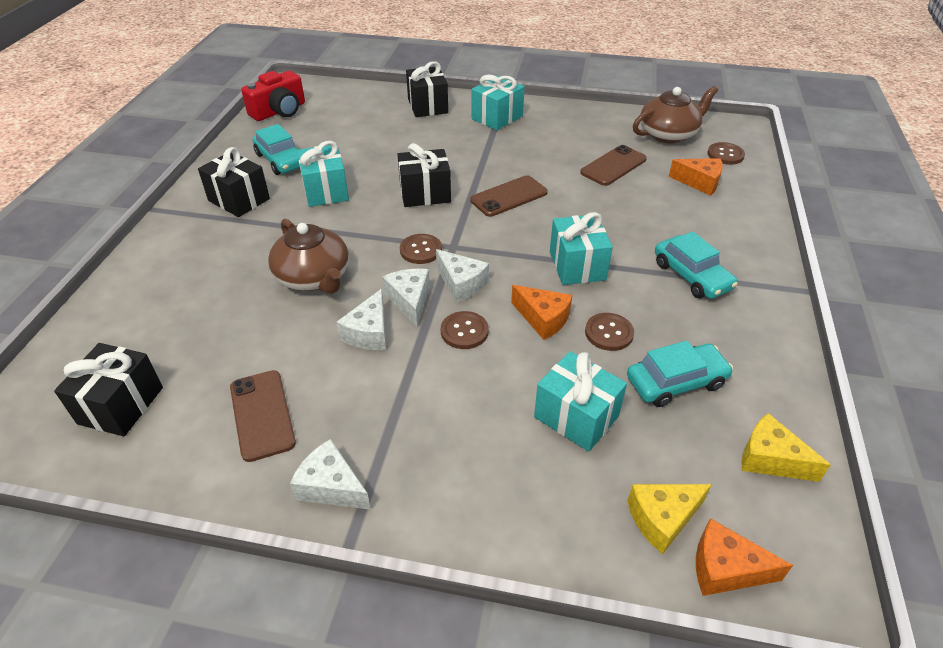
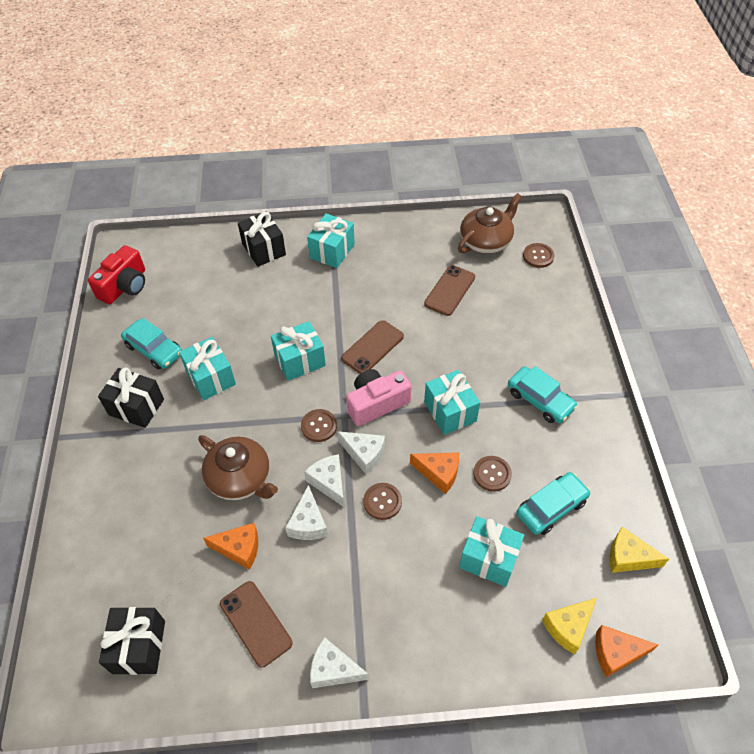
camera: 15 degrees left, 10 degrees up
(425, 193) = (300, 360): black gift -> turquoise gift
(494, 243) = (376, 403): none -> pink camera
(699, 182) = (524, 294): orange cheese -> orange cheese (239, 548)

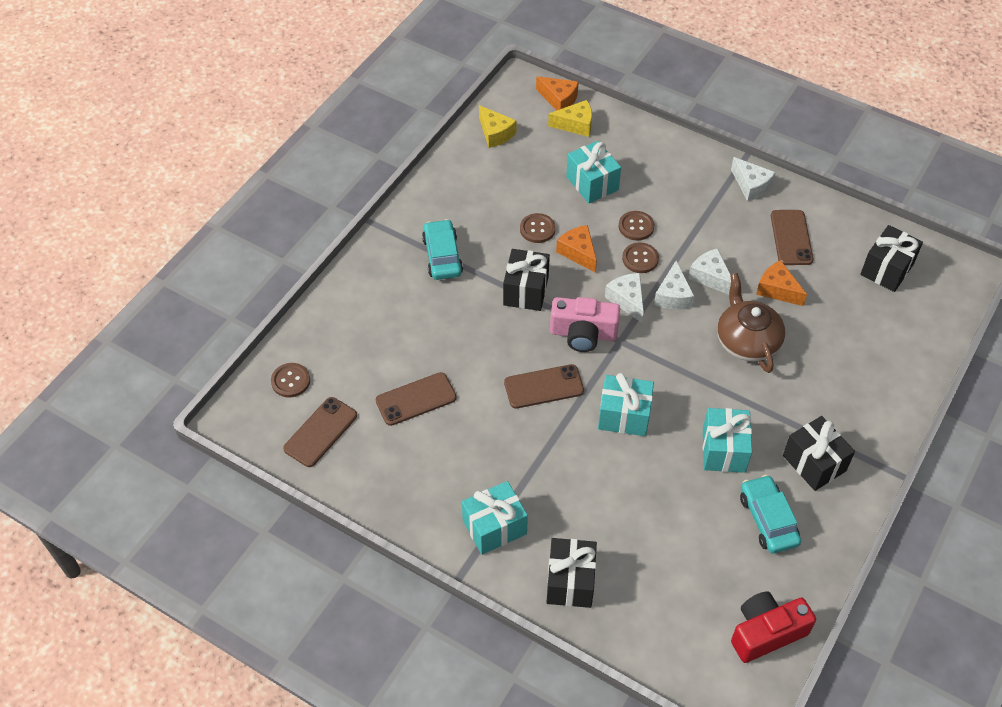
camera: 145 degrees left, 0 degrees up
(308, 523) = (710, 277): white cheese -> white cheese turned 75 degrees counterclockwise
(319, 426) = (649, 344): brown button -> brown button (636, 226)
(450, 411) = (526, 291): turquoise gift -> black gift
(486, 241) = (320, 432): brown teapot -> brown phone
(551, 507) = (516, 186): turquoise car -> none

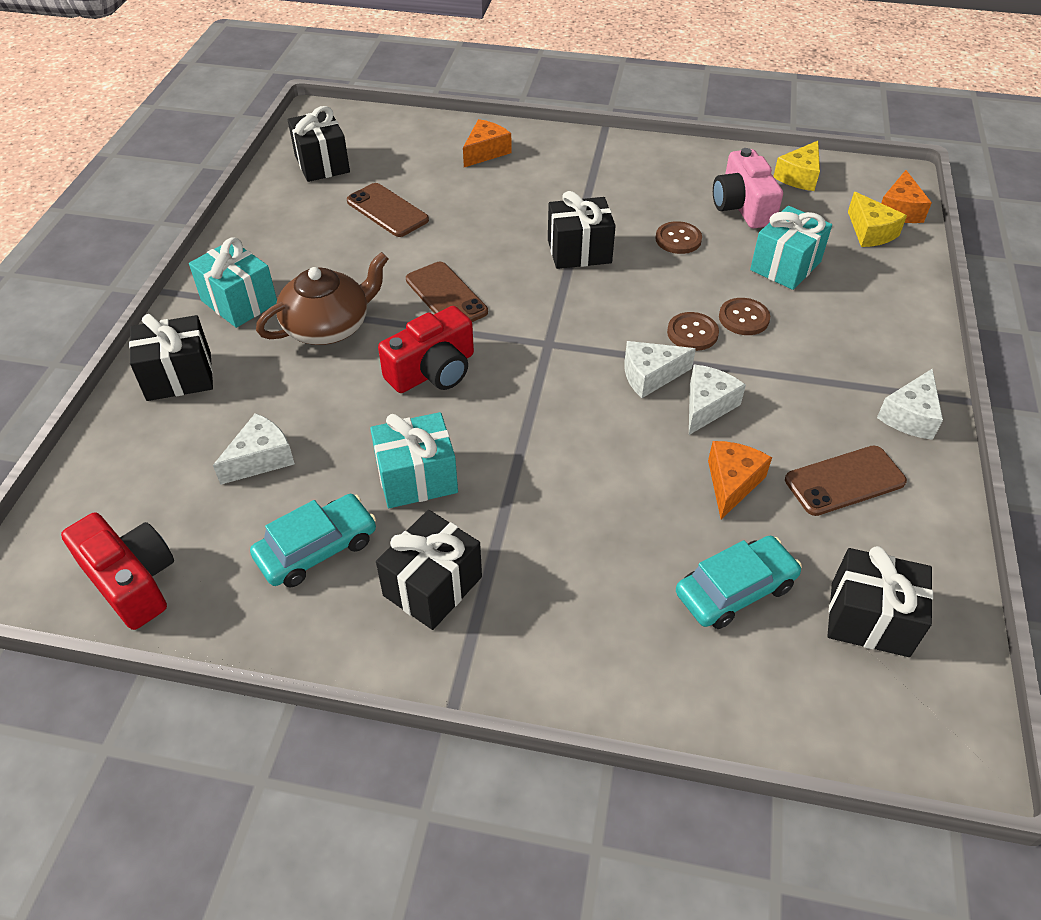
camera: 70 degrees right, 5 degrees down
(290, 381) = (375, 133): brown button -> none
(320, 432) = (322, 164): brown phone -> black gift
(442, 256) = (590, 183): turquoise car -> turquoise car (735, 590)
(578, 253) = (665, 279): orange cheese -> orange cheese (485, 152)
(583, 334) = (541, 310): pink camera -> pink camera (742, 207)
(624, 416) = (433, 371): turquoise gift -> red camera
(627, 300) = (616, 336): white cheese -> white cheese (261, 458)
(747, 341) = (617, 466): brown teapot -> brown teapot (328, 326)

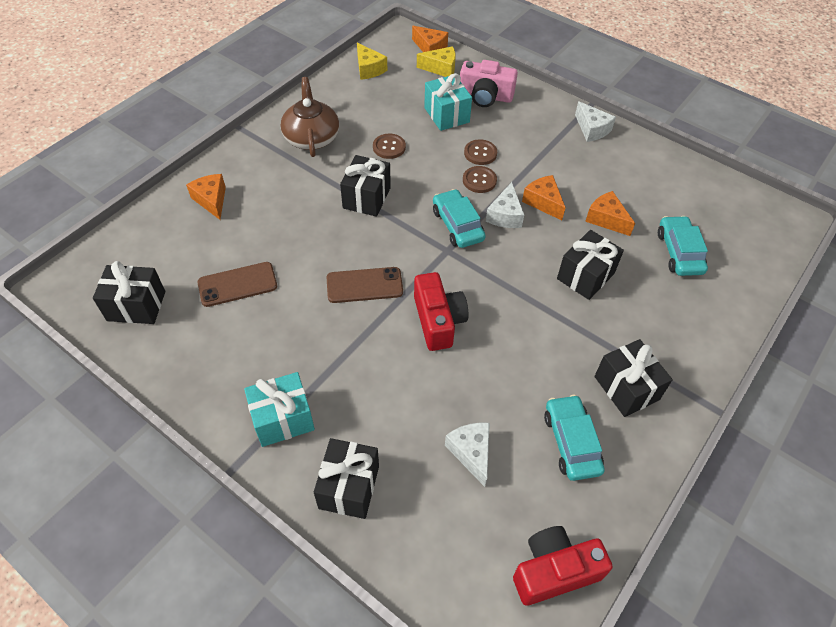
camera: 65 degrees left, 5 degrees up
(328, 326) = (352, 367): brown teapot -> brown teapot (311, 137)
(417, 478) = (534, 365): turquoise gift -> none
(597, 338) = (457, 225): none -> turquoise car
(707, 406) = (543, 202): white cheese -> orange cheese
(742, 207) = (379, 105): pink camera -> pink camera (485, 96)
(844, 481) = (624, 175): brown phone -> none
(869, 619) = (714, 211): black gift -> black gift (585, 276)

